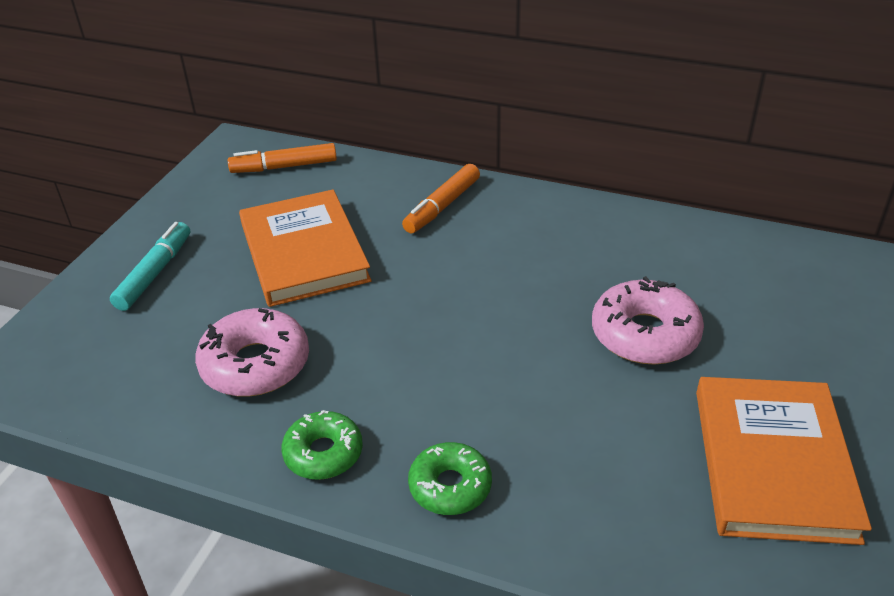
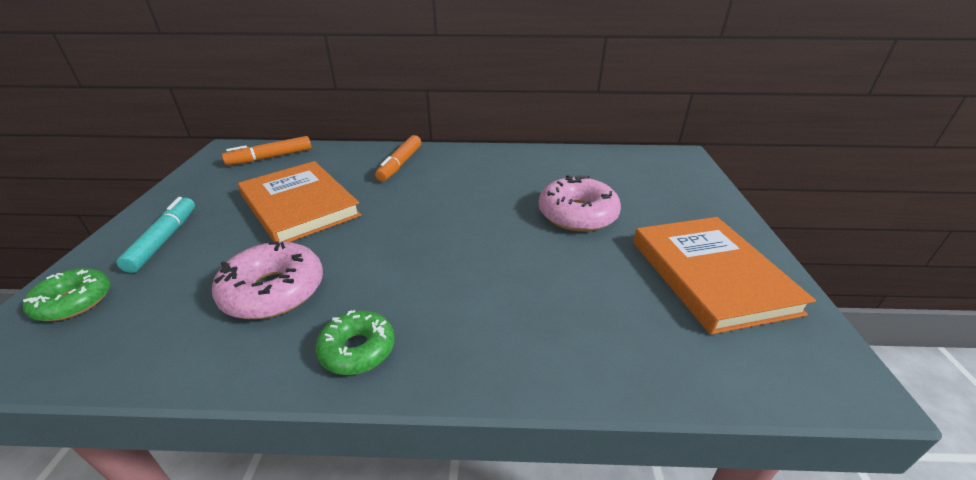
camera: 20 degrees left, 5 degrees down
(450, 486) = (483, 350): green donut -> green donut (74, 302)

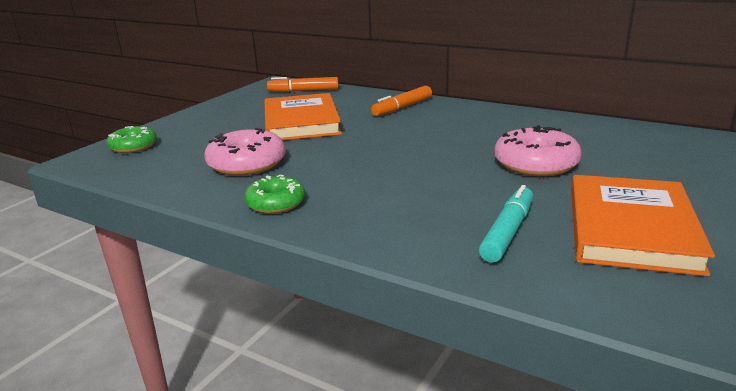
camera: 30 degrees right, 10 degrees down
(164, 240) = (201, 126): turquoise marker -> turquoise marker (508, 232)

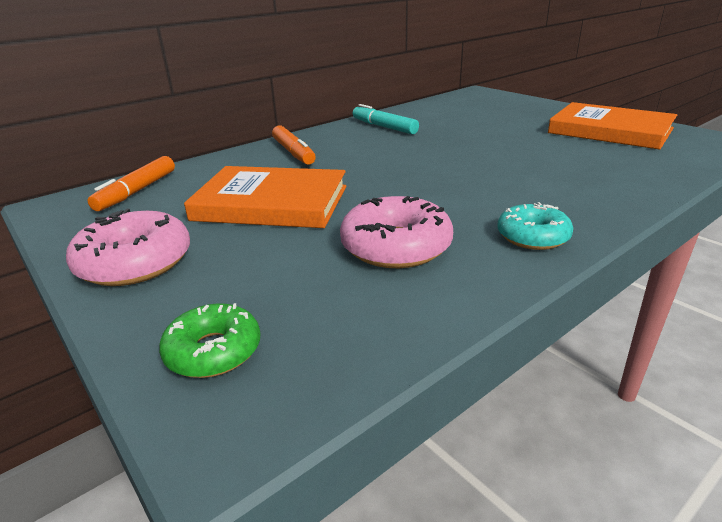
camera: 70 degrees left, 5 degrees up
(275, 203) = (533, 236): green donut -> turquoise donut
(508, 232) = (613, 158): turquoise marker -> turquoise marker (384, 127)
(535, 164) = (489, 133): pink donut -> pink donut (135, 262)

